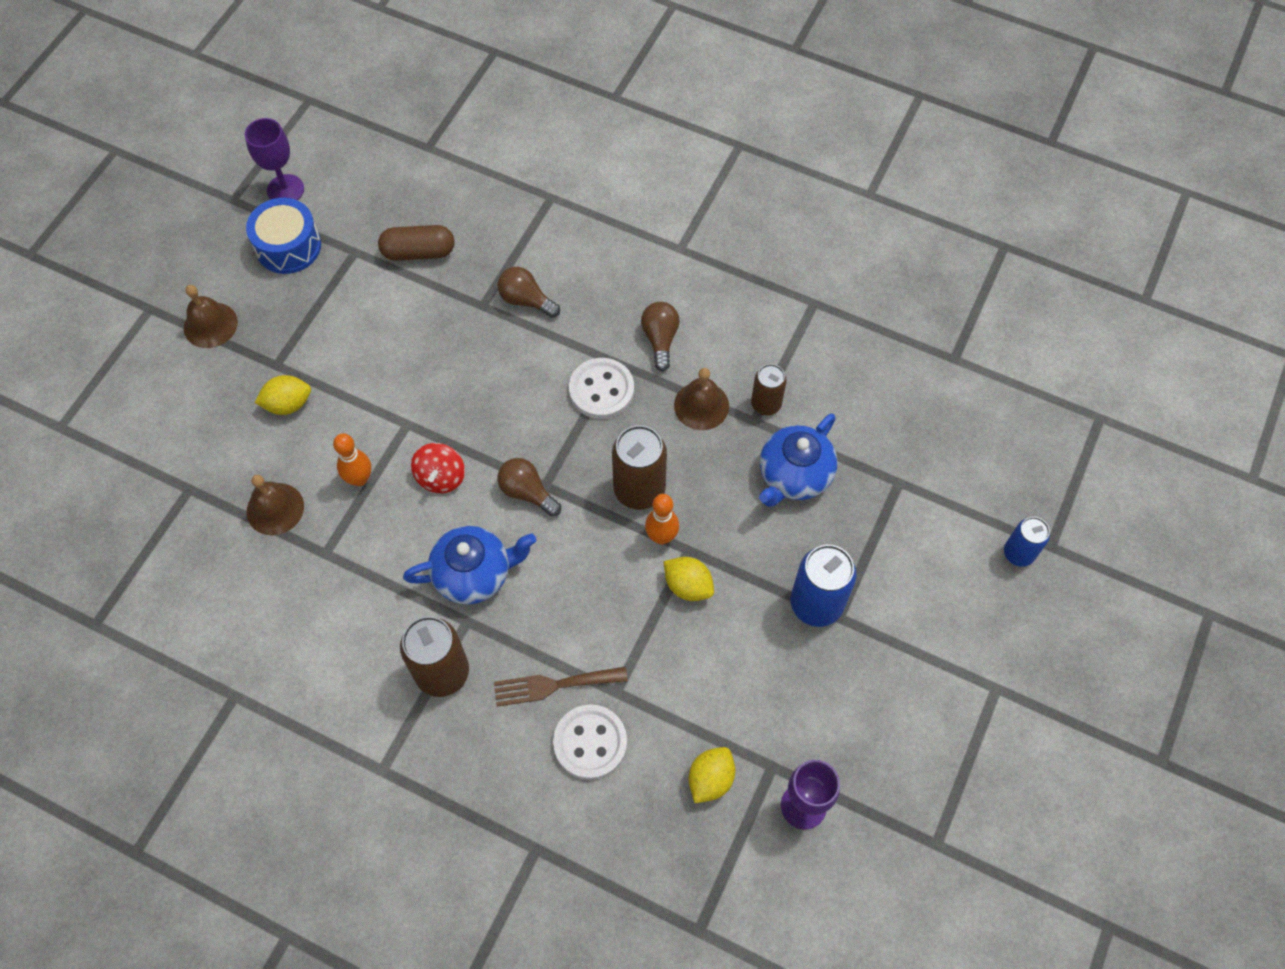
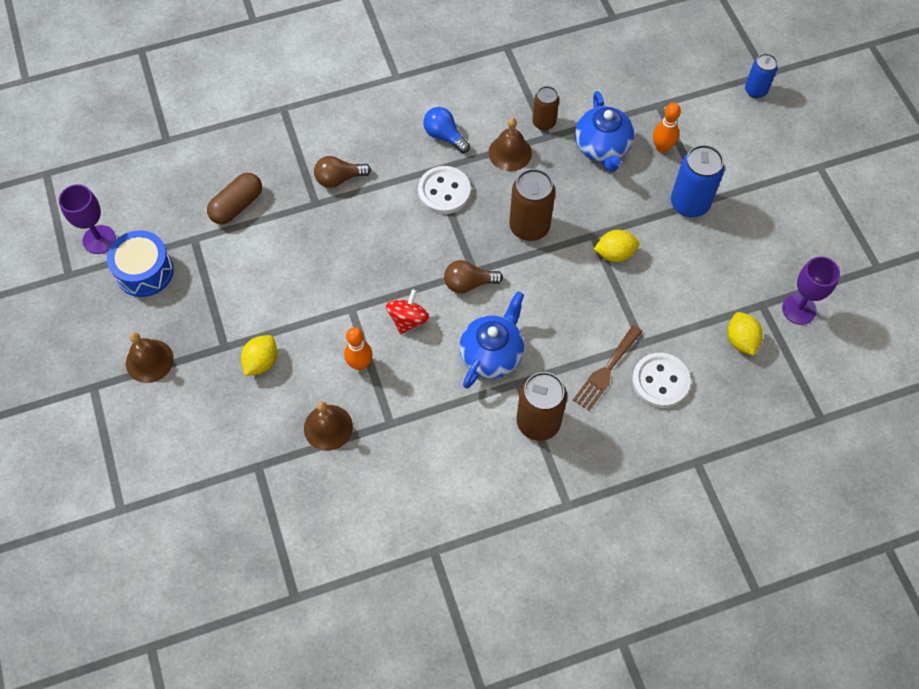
camera: 45 degrees left, 0 degrees up
(441, 477) = (408, 319): red spinning top -> red spinning top turned 120 degrees counterclockwise
(660, 339) = (444, 136): brown light bulb -> blue light bulb
(661, 537) = (571, 241): orange bowling pin -> orange bowling pin (662, 147)

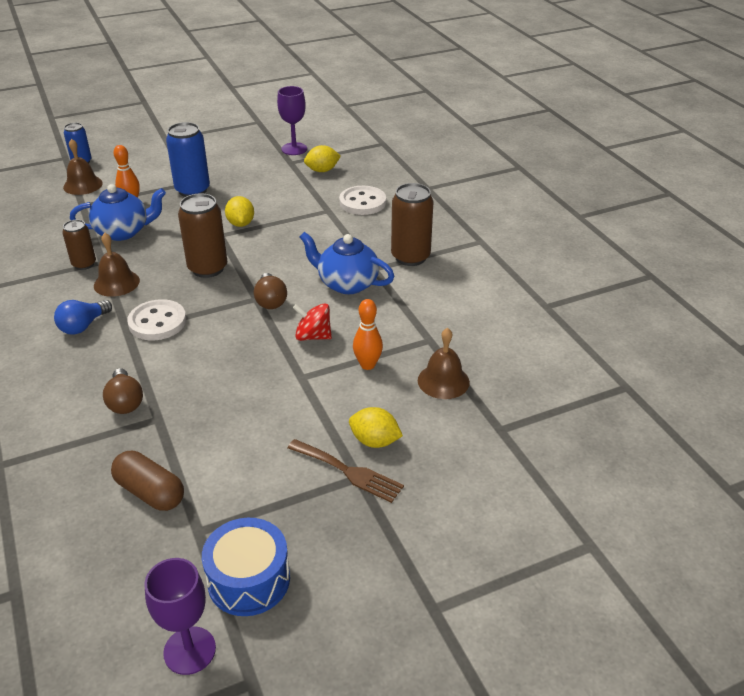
camera: 95 degrees left, 25 degrees down
(149, 361) = (386, 550): brown bell -> brown bell (83, 185)
(606, 371) = (356, 226): brown fork -> brown fork (349, 472)

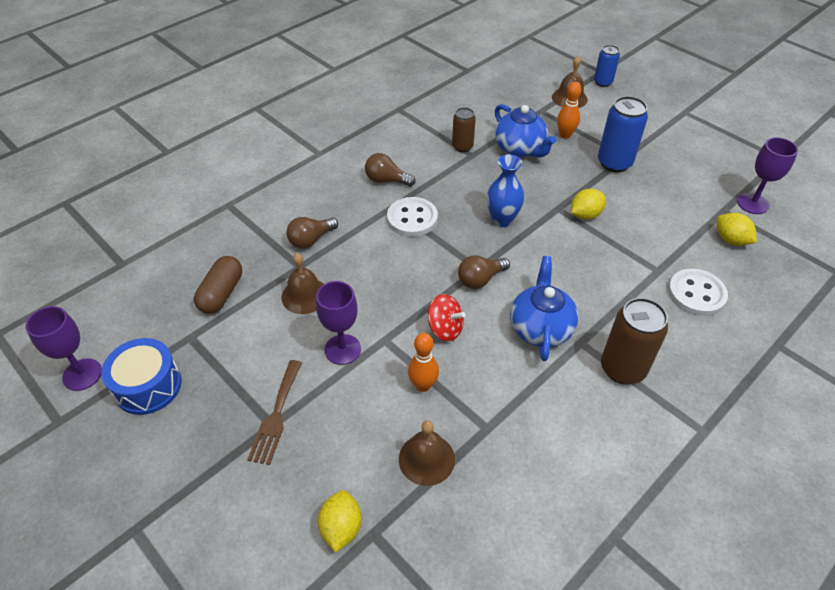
camera: 70 degrees right, 10 degrees up
(83, 326) = (386, 180): blue light bulb -> brown light bulb
(116, 283) = (449, 174): brown bell -> brown bell (305, 295)
(207, 268) = (502, 220): brown can -> blue vase
(295, 408) = (342, 349): none -> purple goblet
(313, 336) = (445, 329): red spinning top -> red spinning top turned 120 degrees clockwise
(374, 441) = (320, 424): yellow lemon -> yellow lemon (341, 528)

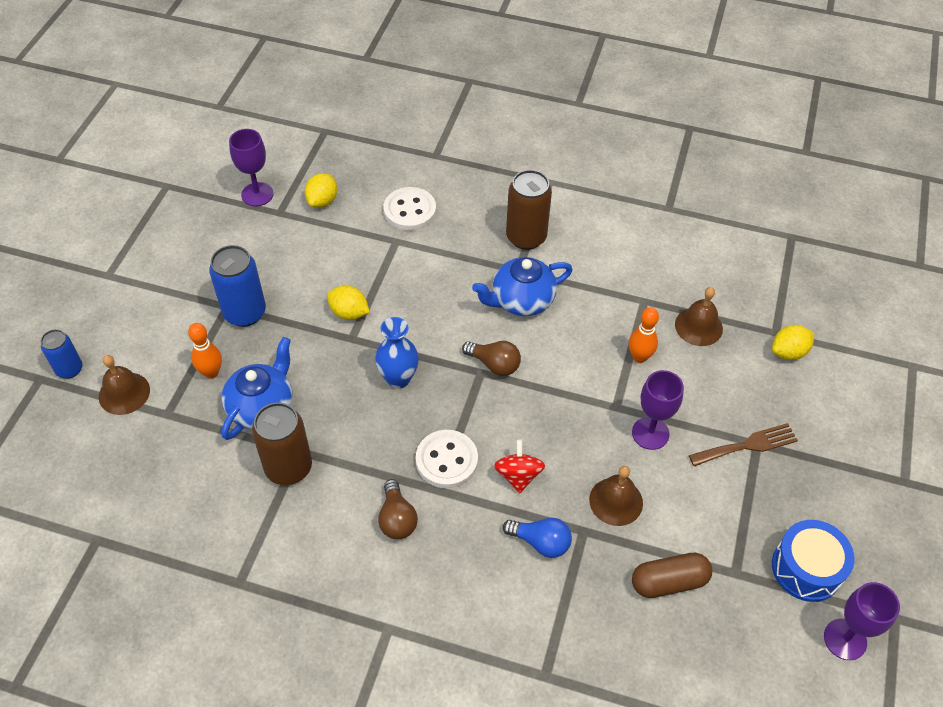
camera: 120 degrees left, 5 degrees up
(311, 240) = (541, 542): brown light bulb -> blue light bulb
(445, 329) = (571, 367): red spinning top -> red spinning top (518, 475)
(462, 147) = (288, 468): brown can -> brown can, size x1.64

